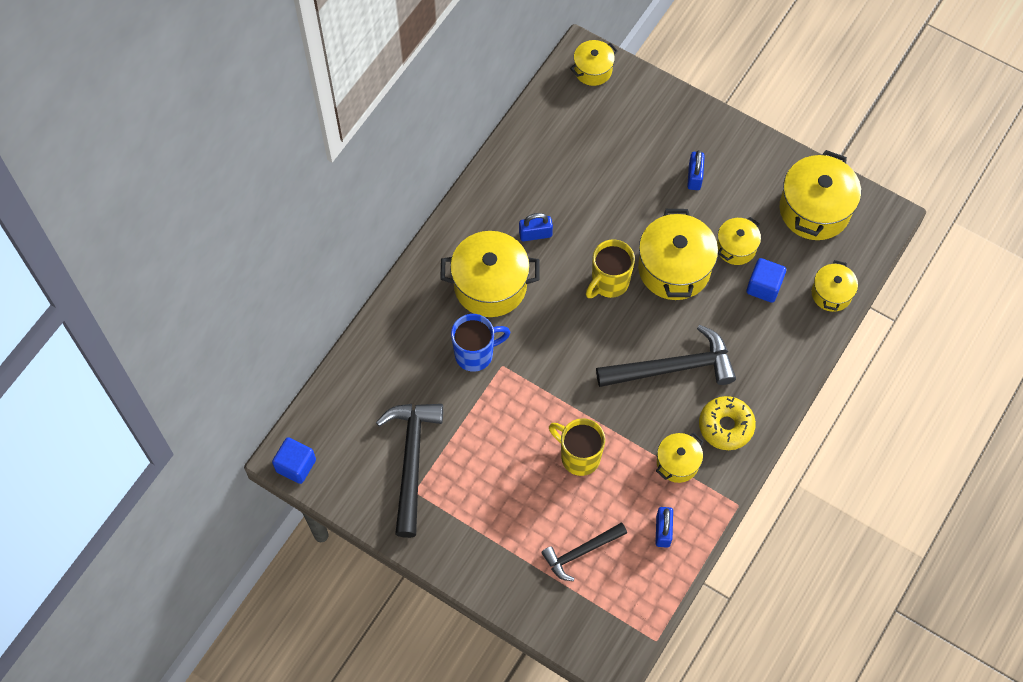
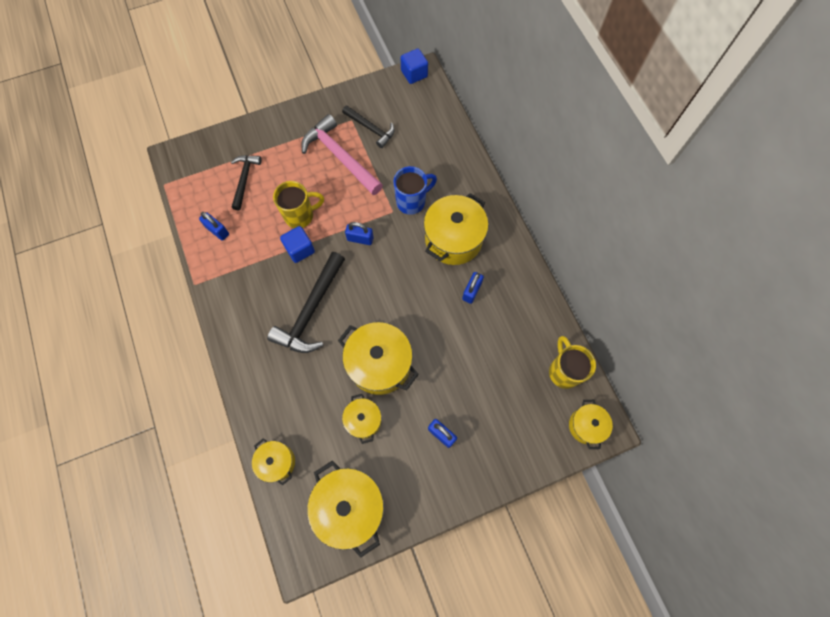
camera: 125 degrees right, 5 degrees up
(411, 461) = (371, 128): black hammer -> black hammer, size x0.61
(474, 468) = (340, 157): none -> pink hammer
(475, 354) = (412, 202): blue mug -> blue mug turned 135 degrees counterclockwise
(559, 376) = (360, 239): none -> blue padlock
(609, 283) = (401, 313): yellow mug -> yellow mug (563, 371)
(677, 463) = (249, 268): yellow pot -> none
(726, 426) = (247, 314): yellow donut -> none
(764, 287) = (319, 416): blue cube -> blue cube (300, 249)

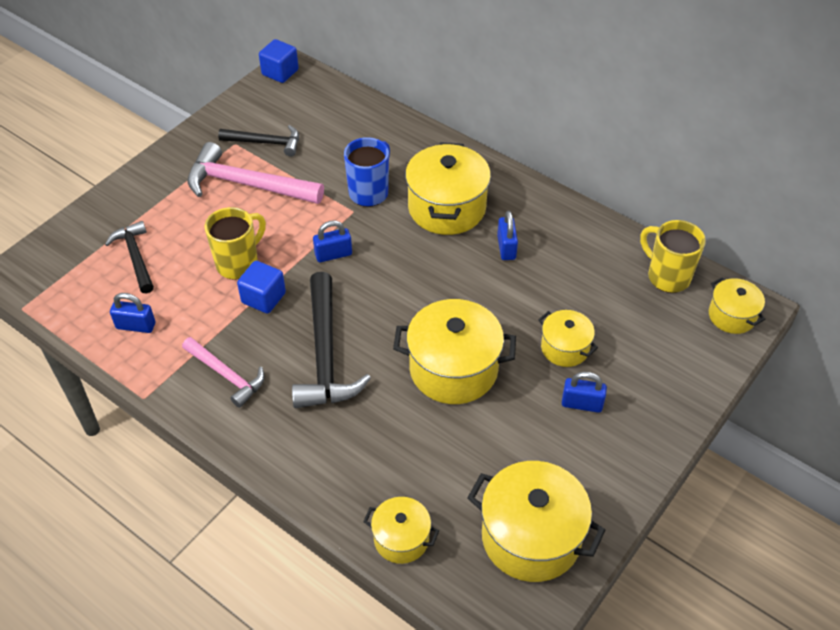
camera: 30 degrees left, 20 degrees down
(247, 294) = (226, 375): none -> pink hammer
(363, 420) = (478, 437): yellow pot -> yellow pot (565, 348)

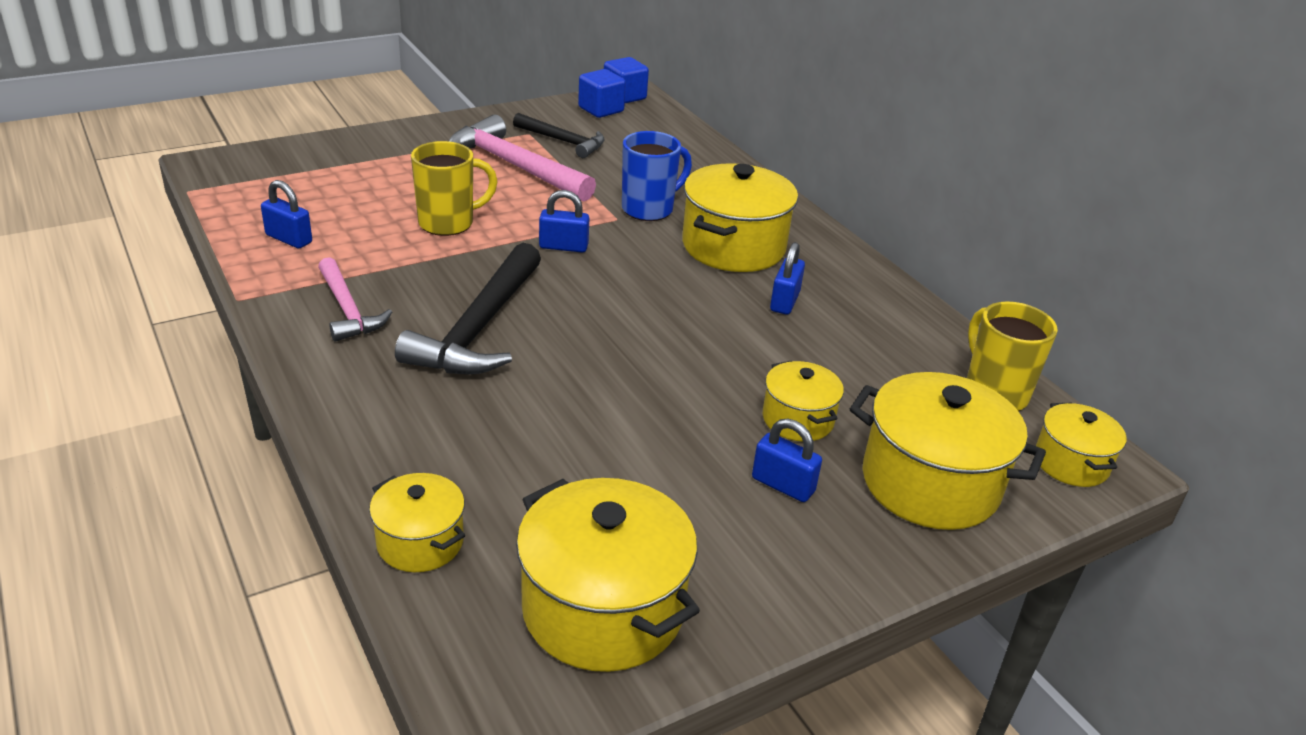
camera: 20 degrees right, 15 degrees down
(135, 257) = (342, 187): black hammer -> none
(263, 298) = (450, 258): blue cube -> blue cube (601, 110)
(453, 369) = (629, 392): yellow pot -> yellow pot (930, 483)

